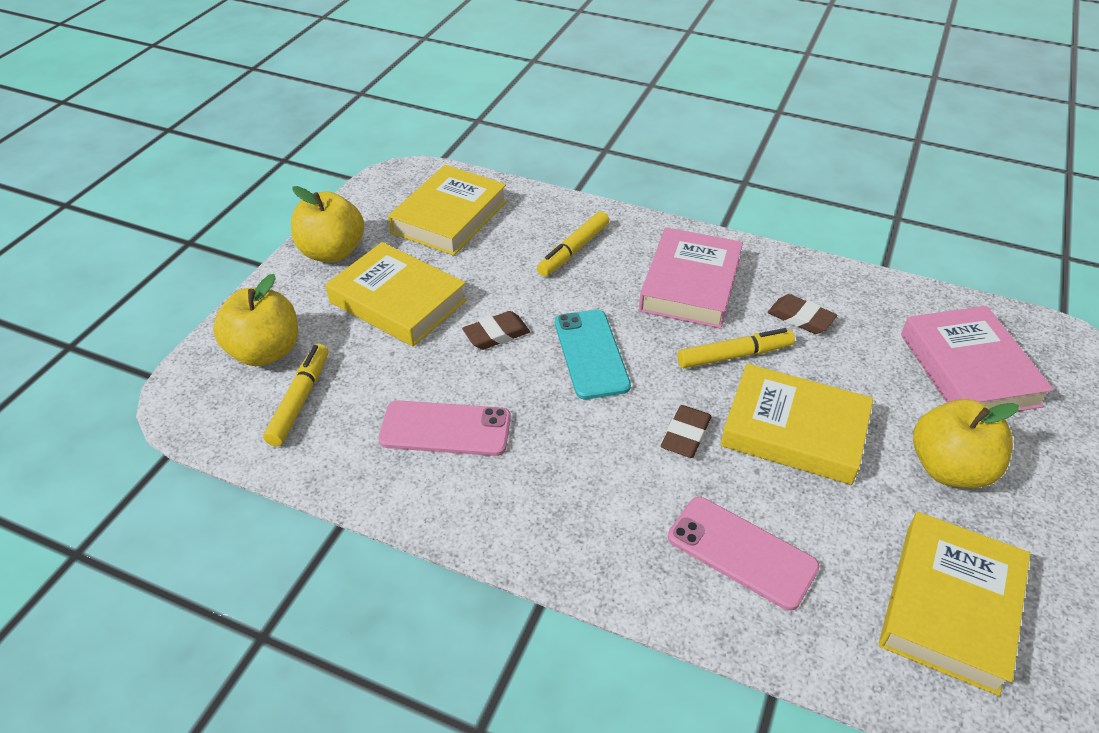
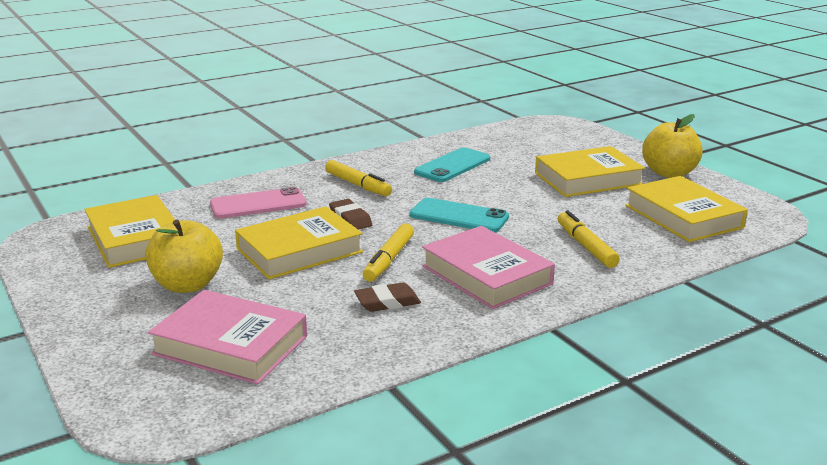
camera: 125 degrees right, 20 degrees down
(265, 352) = (577, 142): yellow apple -> none
(300, 400) = (523, 142): yellow marker -> yellow marker (358, 185)
(445, 429) = (452, 166): pink phone -> turquoise phone
(496, 334) = (516, 196): brown eraser -> none

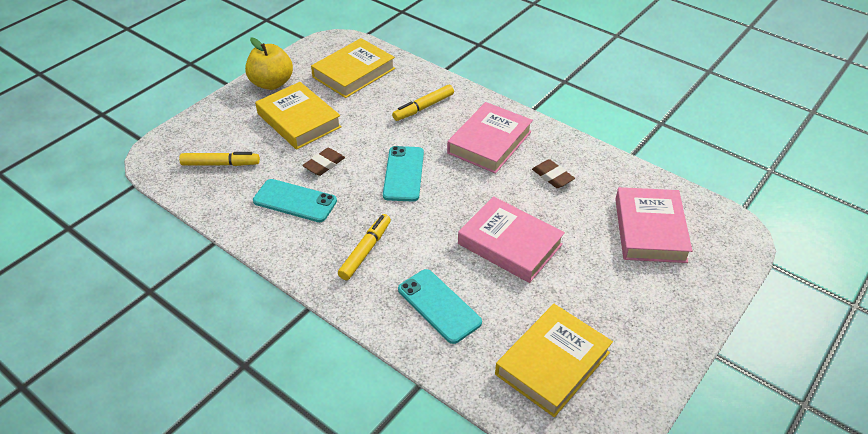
camera: 110 degrees left, 20 degrees up
(187, 285) = (599, 286): yellow apple -> none
(258, 204) = (439, 306): pink phone -> turquoise phone
(299, 250) = (510, 244): yellow book -> pink book
(350, 219) = (439, 233): brown eraser -> brown eraser (324, 164)
(389, 260) = (495, 192): yellow marker -> yellow marker (220, 164)

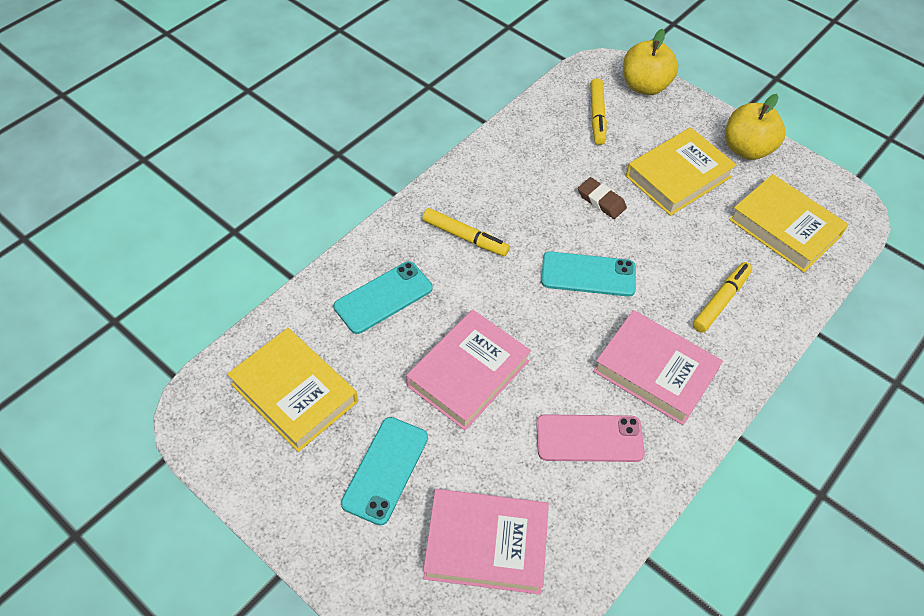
camera: 90 degrees right, 10 degrees up
(186, 133) = (644, 86): none -> yellow apple
(295, 201) = (541, 178): turquoise phone -> turquoise phone (385, 470)
(423, 107) = (721, 301): yellow marker -> yellow marker turned 75 degrees clockwise
(552, 176) = (589, 438): brown eraser -> pink phone

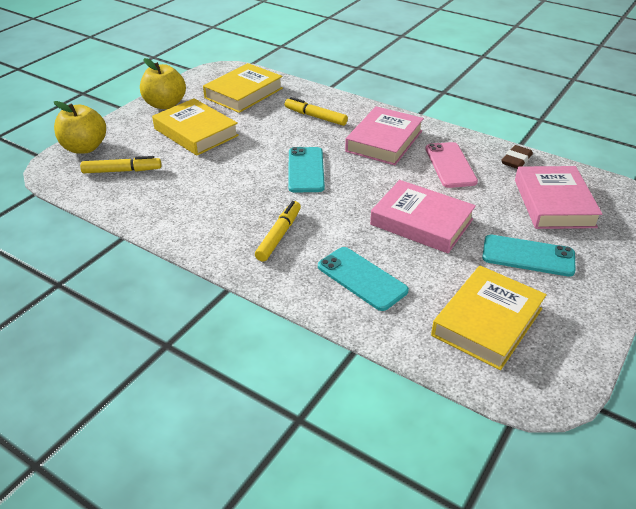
camera: 95 degrees left, 15 degrees down
(601, 201) = (226, 166): brown eraser -> brown eraser (516, 160)

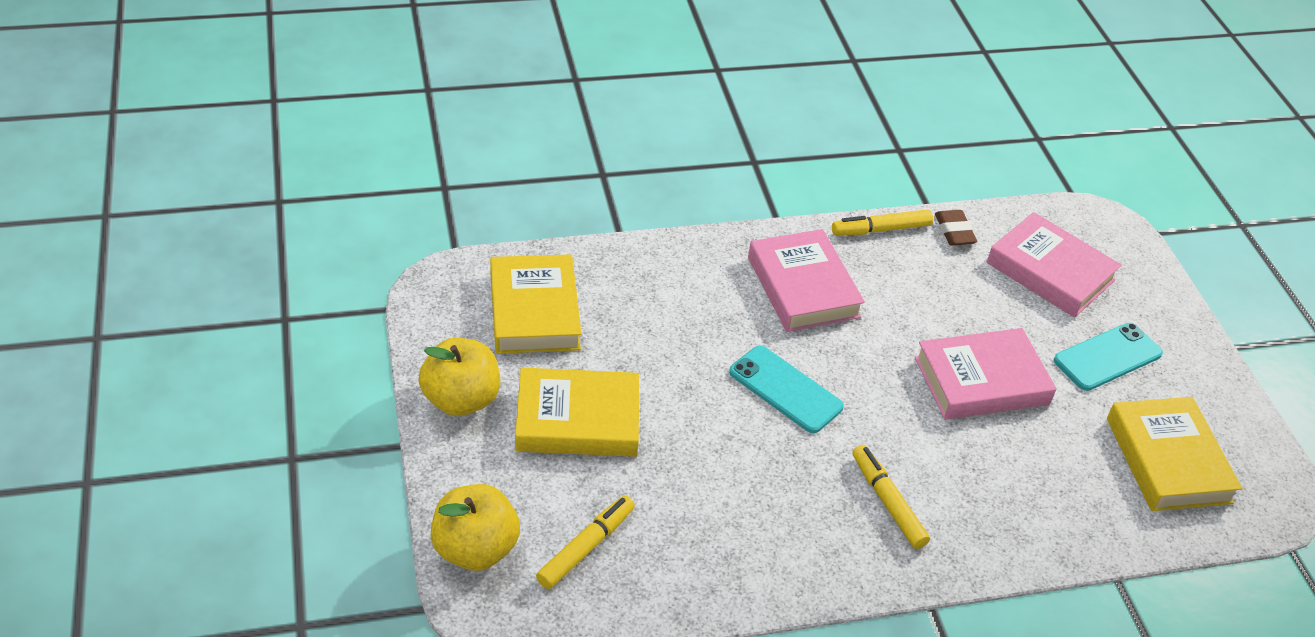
camera: 50 degrees left, 5 degrees up
(315, 117) = (679, 297): yellow marker -> yellow marker (881, 229)
(362, 278) = (1025, 494): turquoise phone -> none
(450, 165) = (908, 280): pink phone -> none

